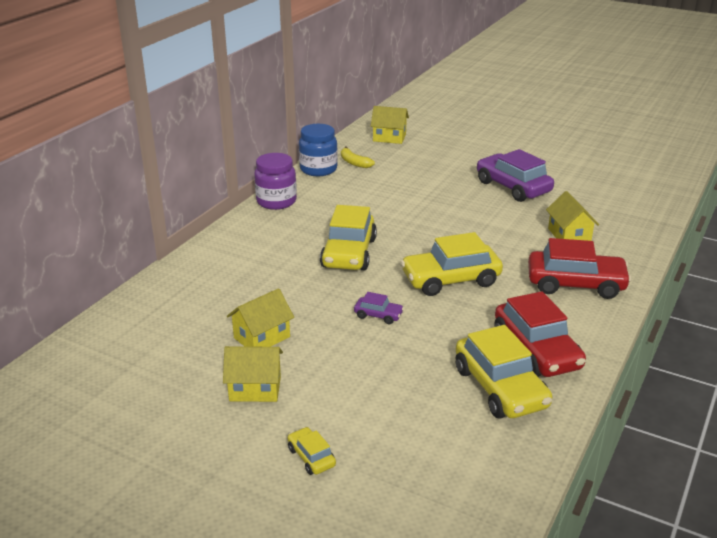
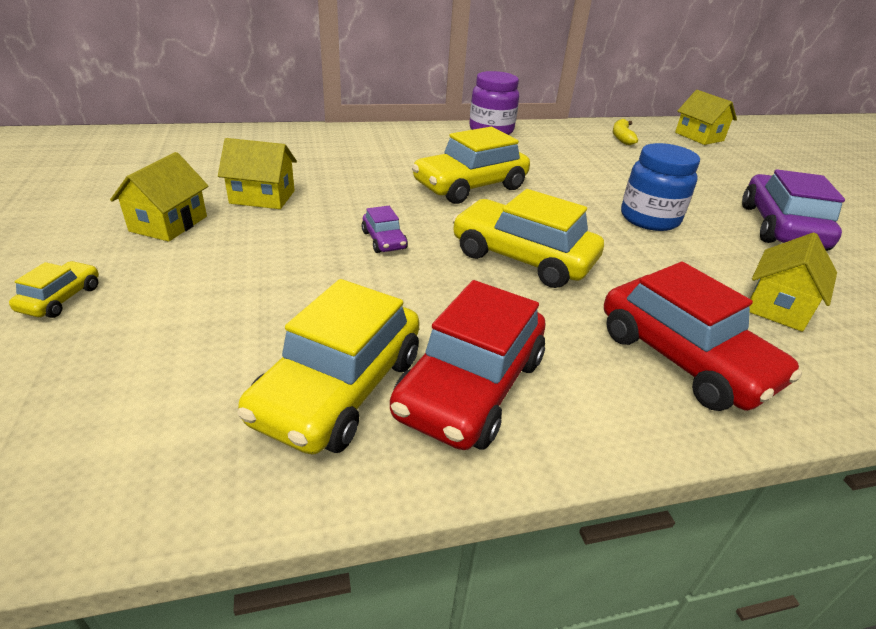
camera: 45 degrees right, 5 degrees up
(255, 389) = (168, 224): yellow house -> yellow house turned 60 degrees clockwise
(318, 169) = (576, 128): blue jar -> blue jar (649, 219)

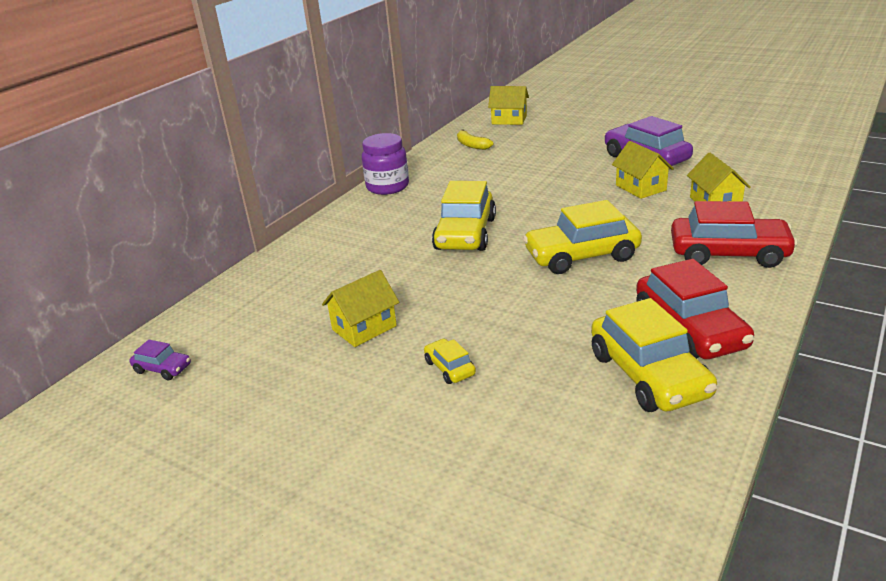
camera: 40 degrees left, 5 degrees down
(61, 298) = (417, 467): yellow car -> yellow car (449, 368)
(168, 224) = (353, 386): yellow house -> yellow house (640, 188)
(384, 240) = (499, 298): purple car -> purple car (163, 368)
(649, 219) = (588, 192): blue jar -> none

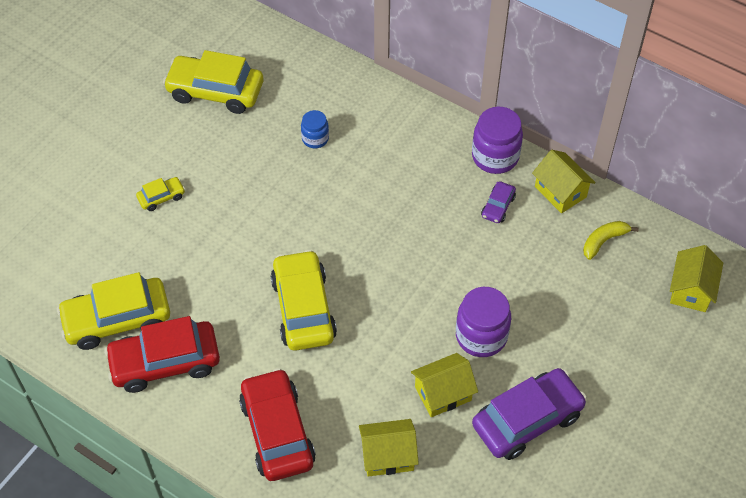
camera: 90 degrees right, 25 degrees up
(163, 368) = (209, 31): purple car -> purple car (498, 206)
(359, 273) = (315, 139): none -> blue jar
(364, 328) = (228, 145): yellow house -> yellow house (560, 192)
(465, 234) = (369, 220): yellow car -> yellow car (215, 91)
(577, 178) = (481, 336): none -> purple jar
(728, 253) = (277, 432): red car -> red car turned 150 degrees clockwise

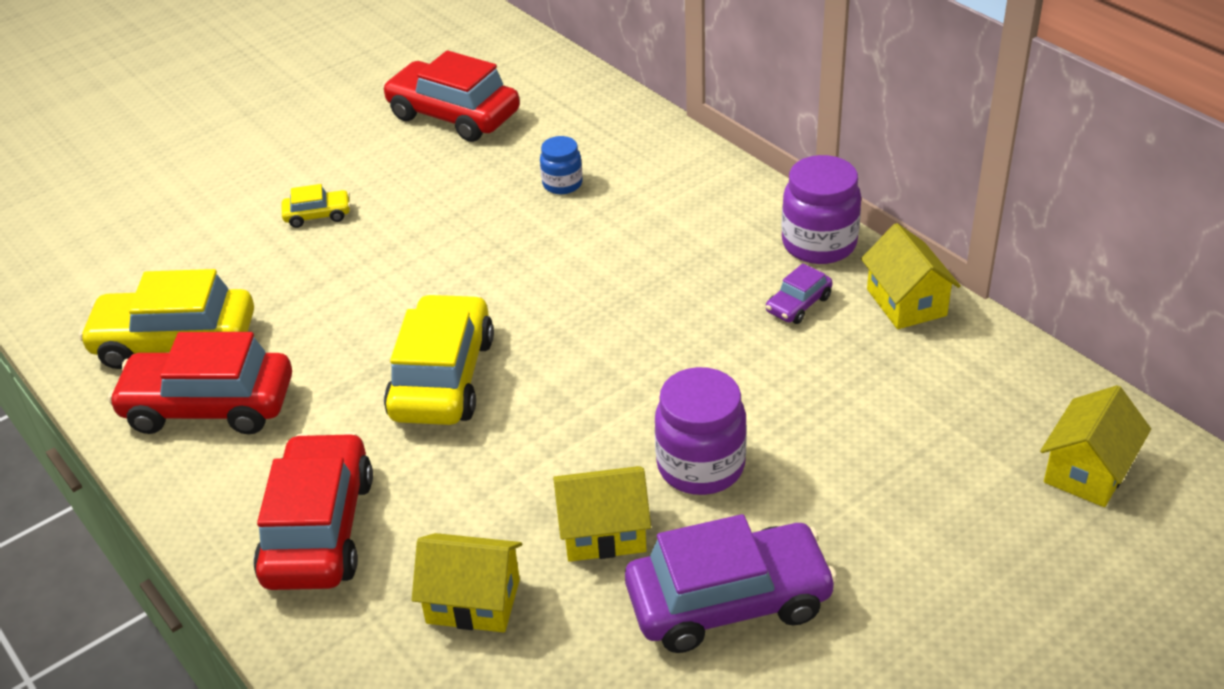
camera: 20 degrees right, 15 degrees down
(215, 91) = (453, 115): yellow car -> red car
(603, 241) = (955, 377): yellow banana -> none

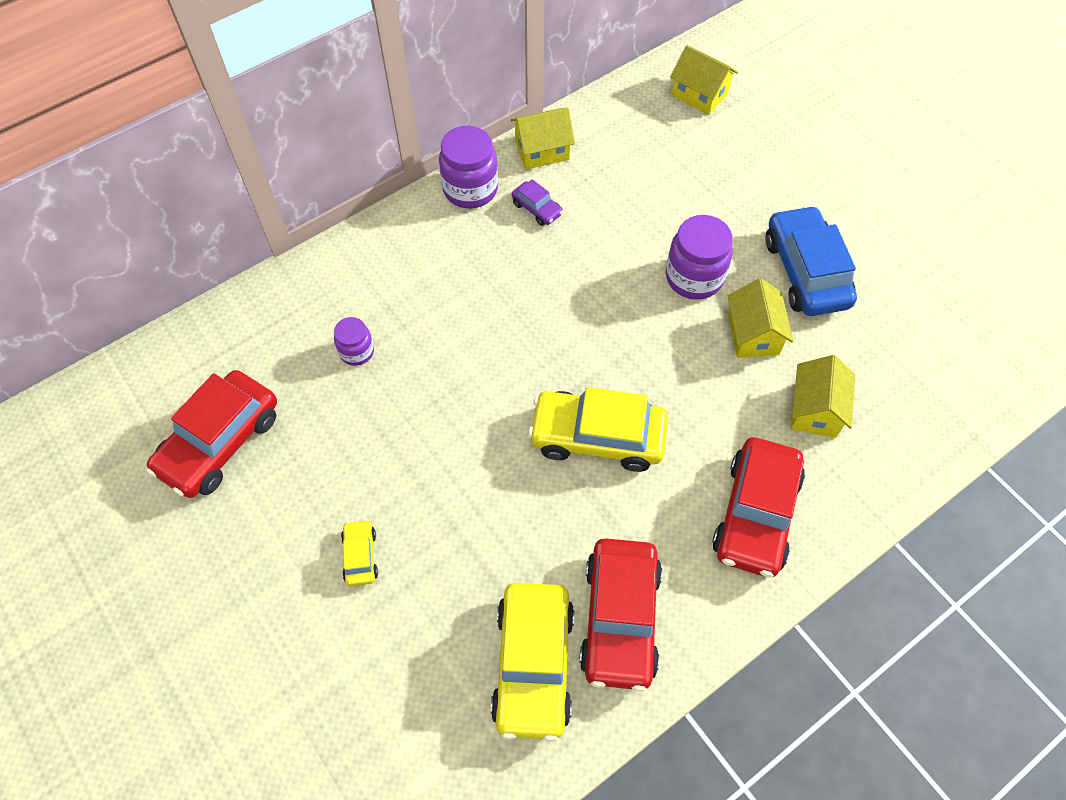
camera: 90 degrees left, 20 degrees up
(319, 529) = (755, 514): red car -> red car turned 75 degrees counterclockwise
(562, 184) = (357, 351): blue jar -> purple jar
(728, 601) = (805, 272): purple car -> blue car

